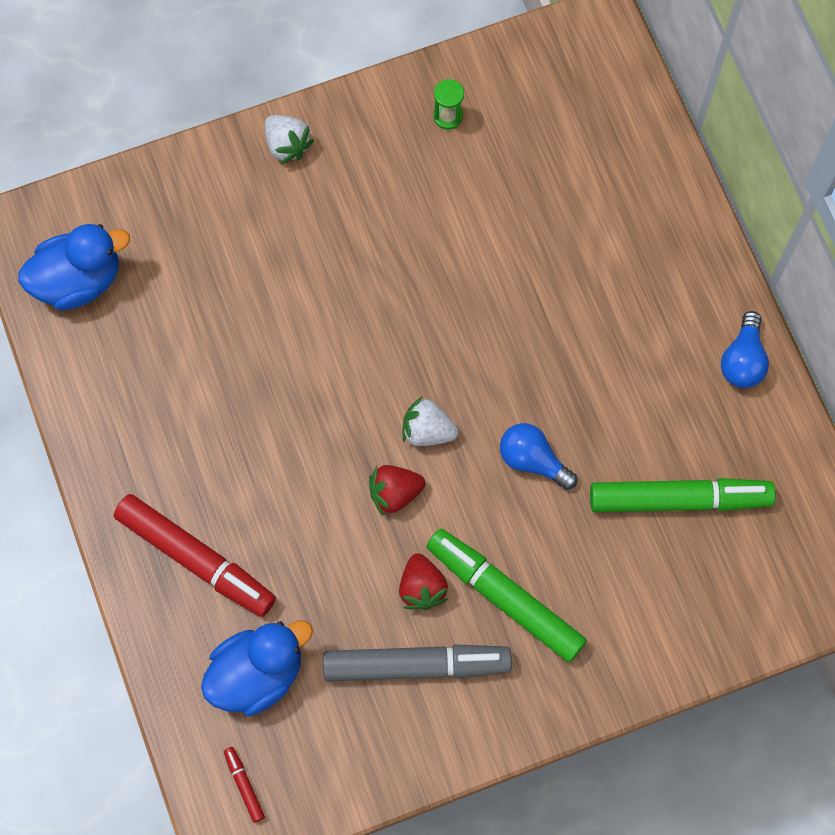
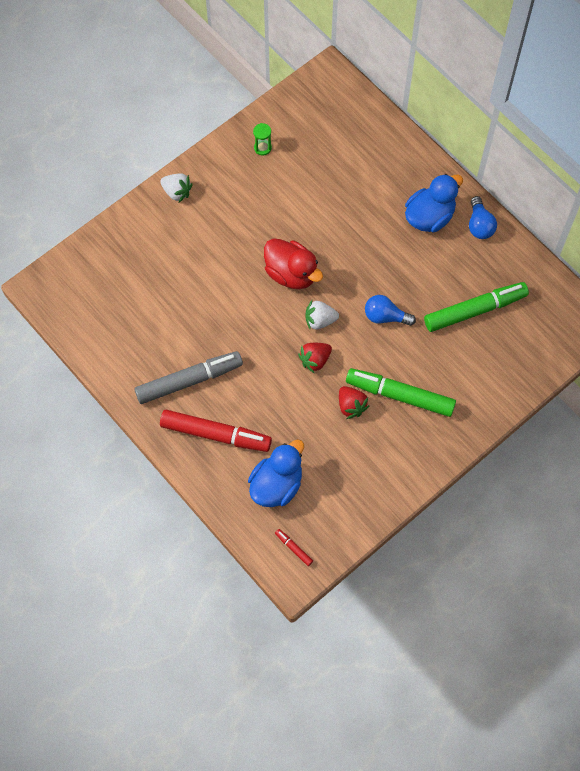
camera: 20 degrees left, 5 degrees down
(78, 280) = (85, 305): blue duck -> blue duck (429, 217)
(413, 338) = (291, 273): none -> red duck
(415, 665) = (364, 449): grey marker -> grey marker (188, 381)

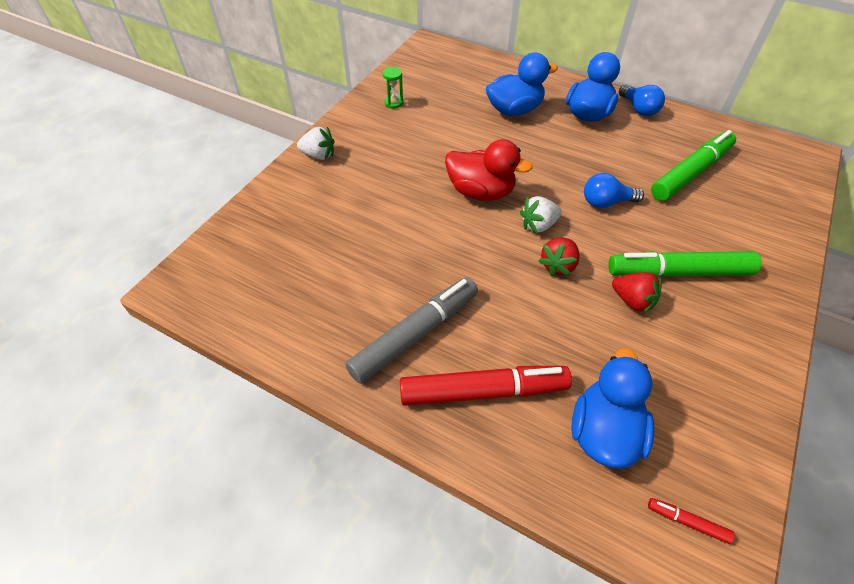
camera: 20 degrees left, 15 degrees down
(366, 191) = (514, 110): none -> blue duck

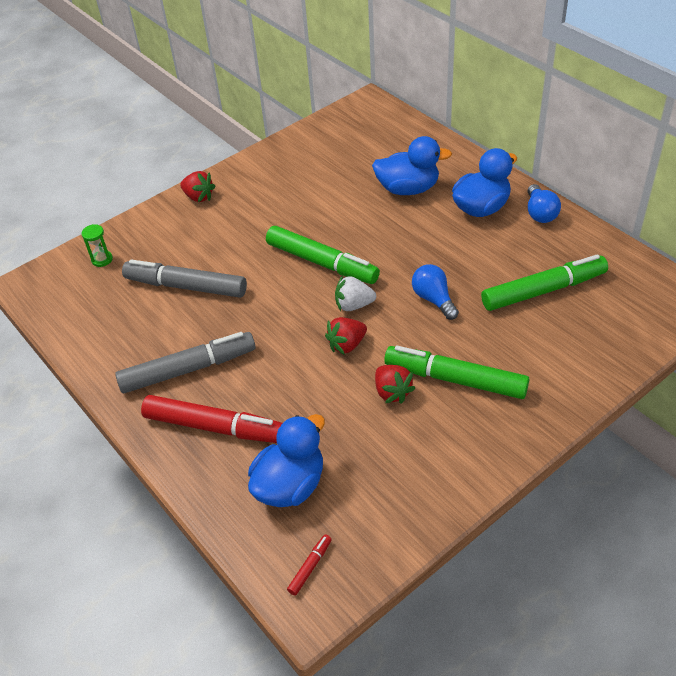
camera: 25 degrees right, 5 degrees down
(319, 155) = (199, 197): white strawberry -> red strawberry
(360, 247) = (186, 286): none -> grey marker
(393, 103) = (295, 159): green hourglass -> green hourglass (102, 259)
(480, 192) = (321, 262): red duck -> green marker
(606, 202) = (434, 299): blue light bulb -> blue light bulb turned 45 degrees clockwise
(688, 522) = (310, 567): red marker -> red marker turned 75 degrees clockwise

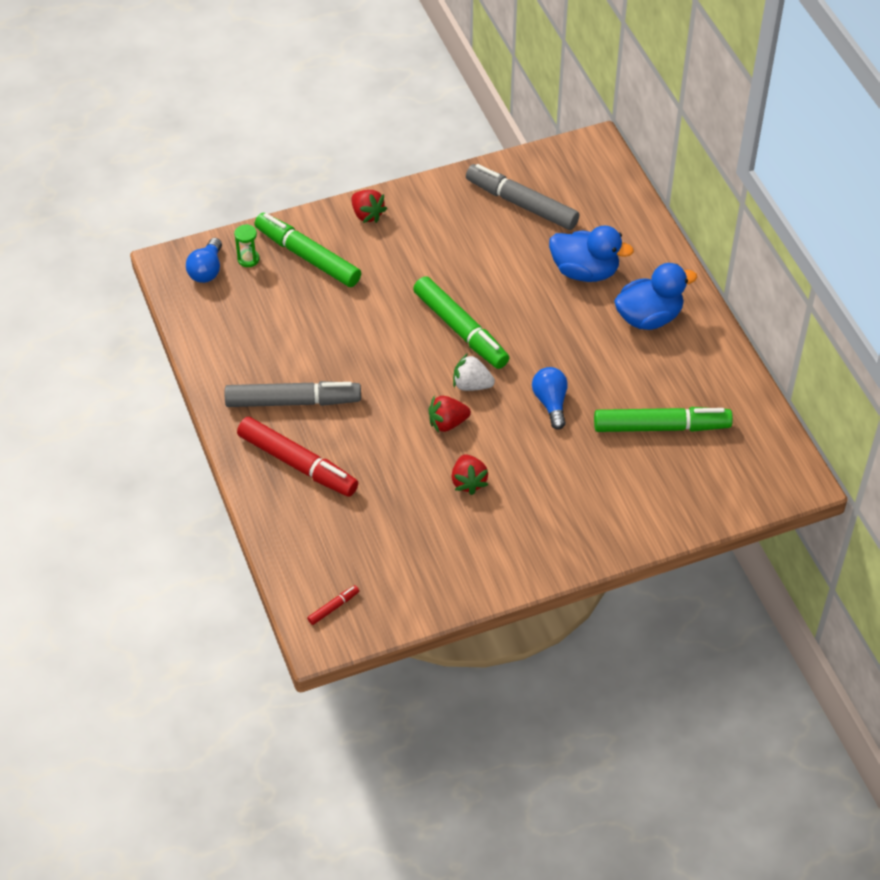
camera: 15 degrees right, 5 degrees up
(186, 286) = (320, 315): grey marker -> grey marker (522, 204)
(290, 485) = (343, 536): blue duck -> none
(456, 380) = (532, 488): green marker -> green marker (308, 257)
(540, 213) = (705, 342): blue light bulb -> blue light bulb (207, 270)

